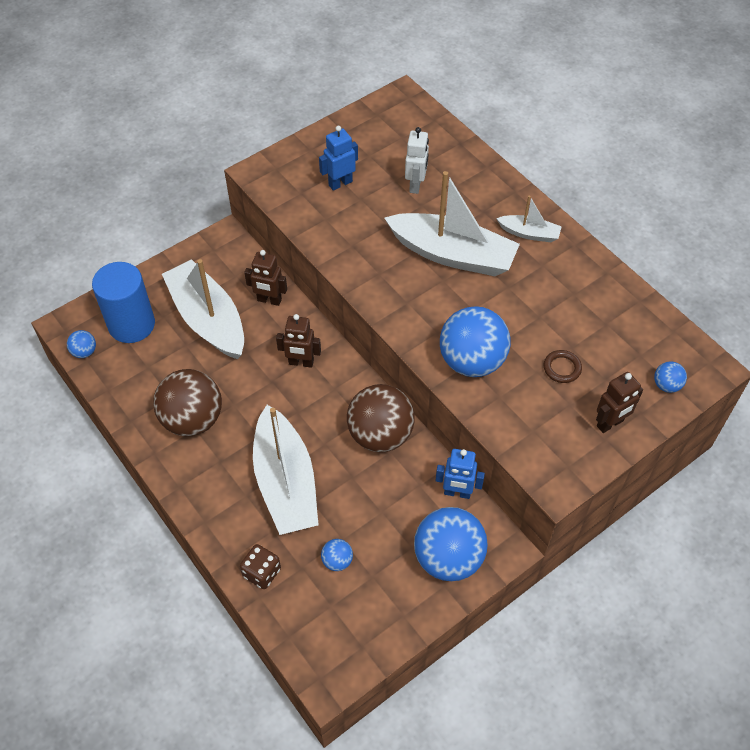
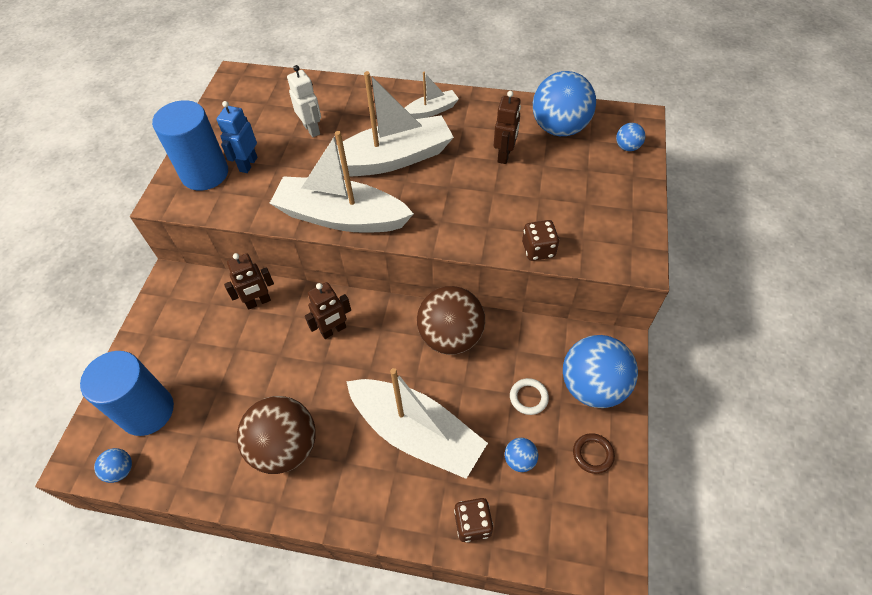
camera: 40 degrees left, 0 degrees up
(208, 319) = (218, 354): white boat -> white boat (341, 217)
(303, 170) = (205, 174): none -> blue cylinder
(390, 525) = (528, 397): none -> white ring
(457, 493) = (548, 334): blue robot -> none
(472, 361) = (488, 222): blue ball -> blue ball (559, 128)
(487, 412) = (538, 250): none -> brown dice
(562, 368) = (552, 183): brown ring -> brown ring (592, 454)
(610, 424) = (624, 196): brown robot -> brown robot (504, 155)

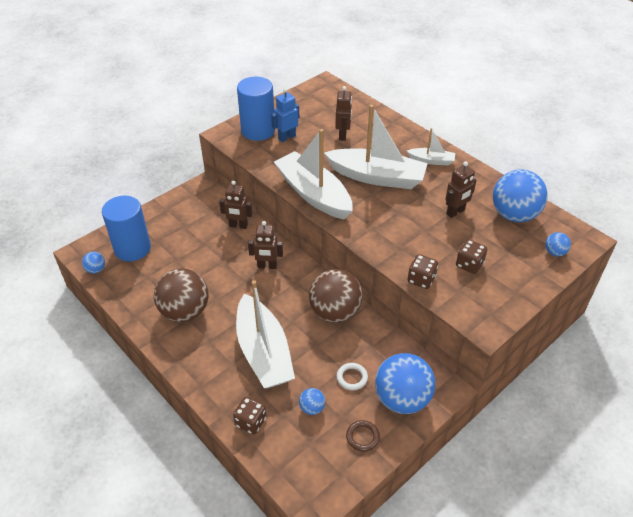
camera: 35 degrees right, 10 degrees down
(312, 129) = (343, 135): white robot -> brown robot
(567, 205) = (469, 265): none -> brown dice

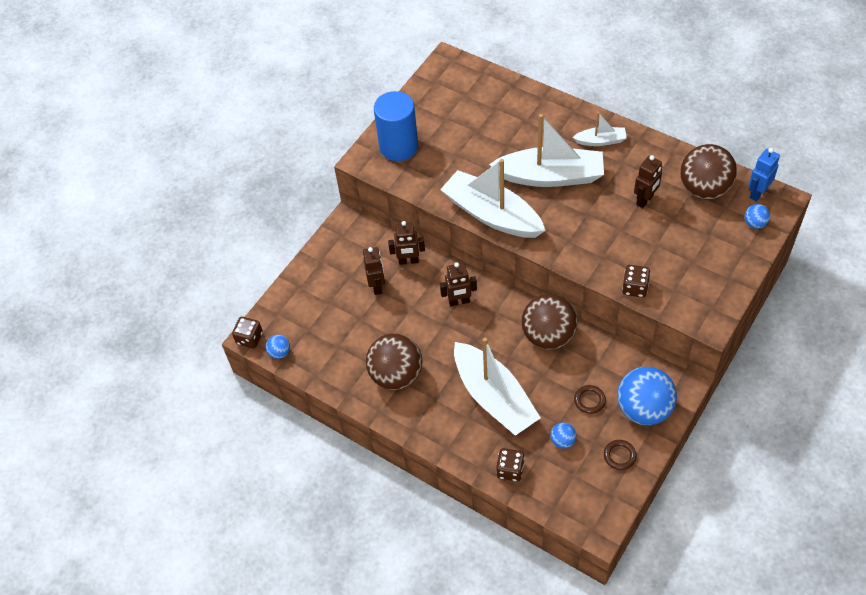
camera: 10 degrees left, 10 degrees up
(132, 248) = (307, 318): blue cylinder -> none
(286, 137) = (434, 148): blue robot -> blue robot (757, 193)
(343, 135) = (494, 130): brown robot -> brown robot (377, 286)
(352, 378) = (589, 400): white ring -> brown ring
(469, 265) = (676, 259): brown dice -> brown dice (249, 338)
(514, 215) = (704, 189): blue ball -> brown ball

